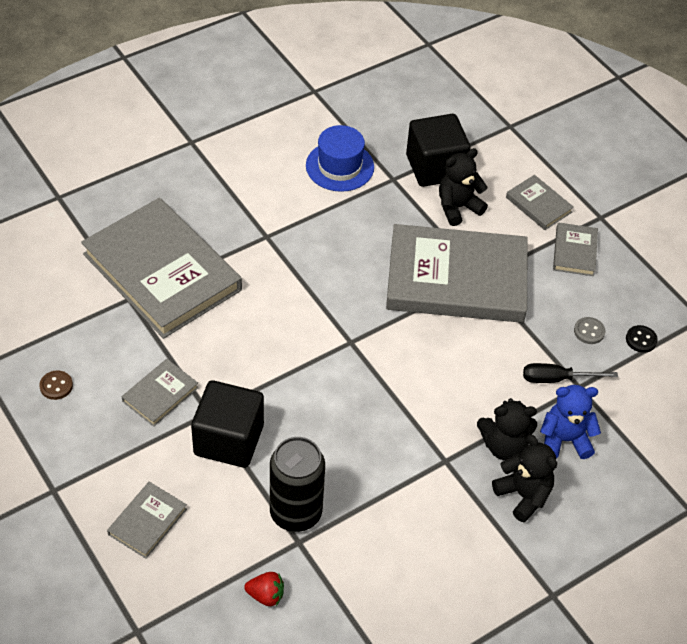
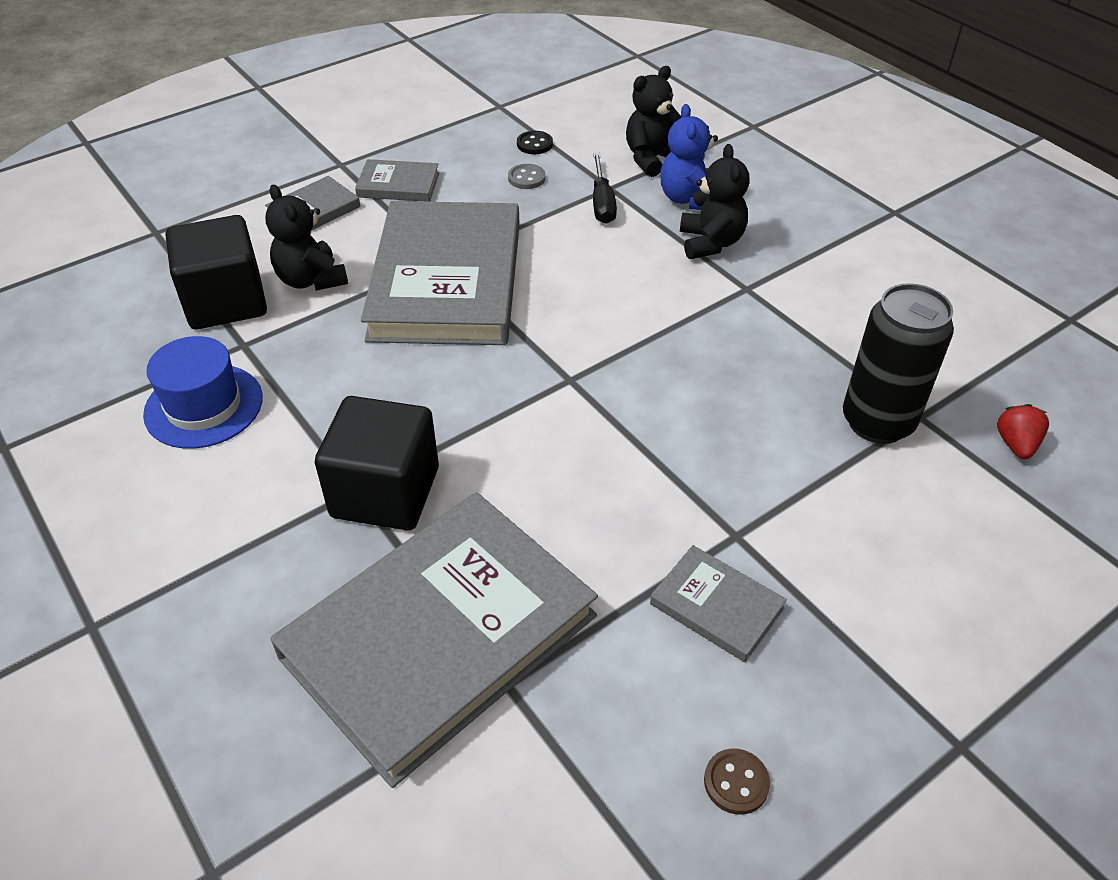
camera: 90 degrees left, 5 degrees down
(147, 522) = (963, 594): grey book -> none
(229, 440) = (780, 505): black cube -> black cube (385, 492)
(523, 495) = (775, 229): black teddy bear -> black teddy bear (652, 159)

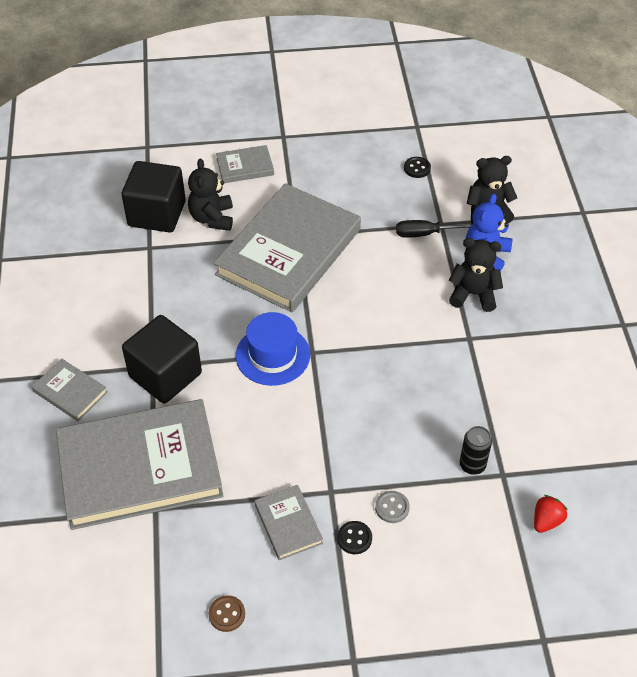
camera: 30 degrees right, 5 degrees up
(204, 406) = (107, 278): blue hat -> blue hat (273, 355)
(398, 184) = (308, 167): grey book -> grey book (70, 392)
(526, 178) = (391, 194): grey button -> grey button (392, 507)
(602, 203) = (426, 234): black screwdriver -> black screwdriver turned 60 degrees clockwise
(710, 243) = (473, 294): black teddy bear -> black teddy bear turned 105 degrees counterclockwise
(818, 580) = (354, 538): none -> black button
(877, 422) = (472, 465): black can -> black can, size x0.53

